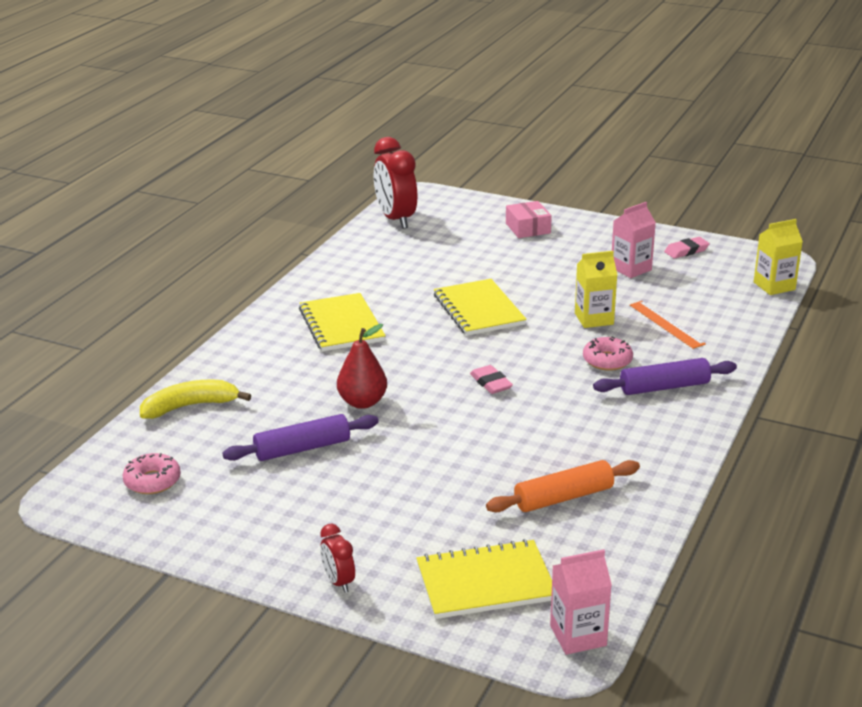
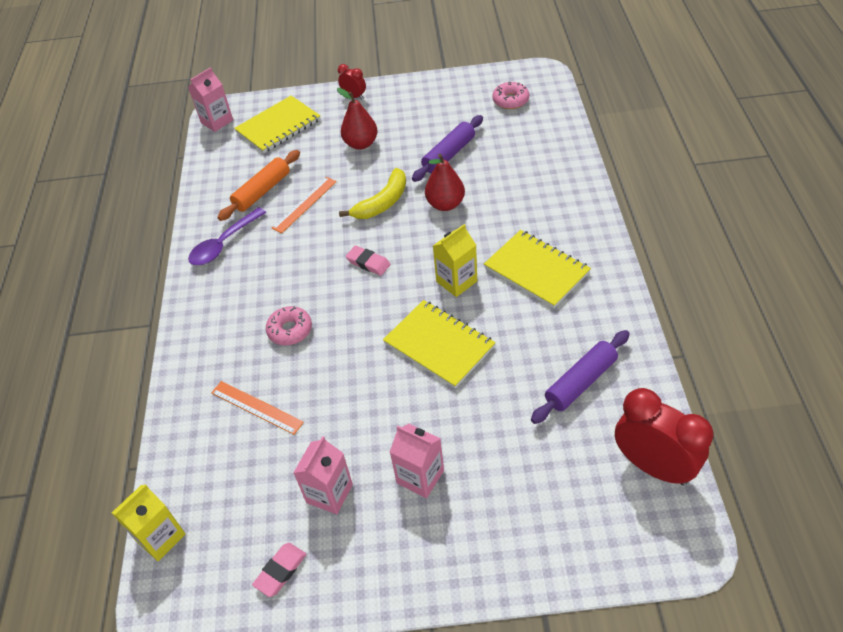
camera: 155 degrees right, 20 degrees up
(190, 406) = (554, 151): yellow banana -> yellow banana (382, 202)
(392, 506) = (361, 144): none -> red pear
(519, 462) = (304, 204): none -> orange ruler
(528, 228) = (492, 527): pink box -> none
(557, 257) = (420, 476): none -> pink carton
(594, 319) = (328, 383): yellow carton -> yellow carton (456, 281)
(643, 456) = (224, 244): none -> purple spoon
(664, 387) = (231, 320): purple rolling pin -> purple rolling pin (581, 382)

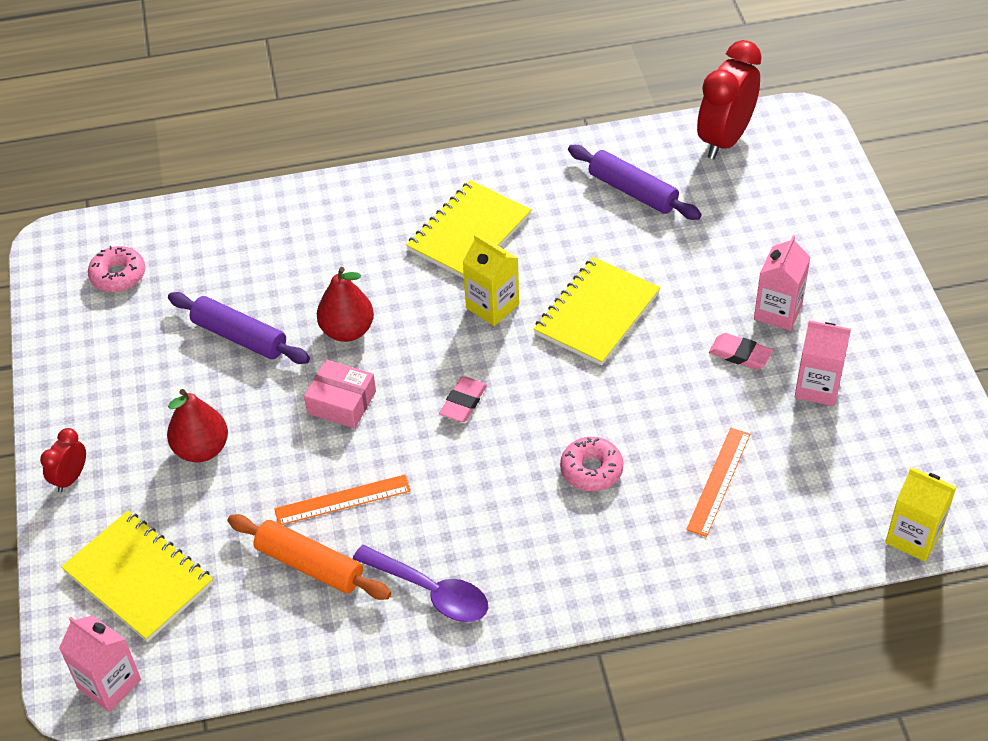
camera: 100 degrees left, 0 degrees up
(280, 571) = (917, 413): pink eraser -> pink eraser (740, 354)
(304, 204) = (342, 500): orange ruler -> orange ruler turned 45 degrees counterclockwise
(382, 202) = (341, 402): yellow banana -> pink box

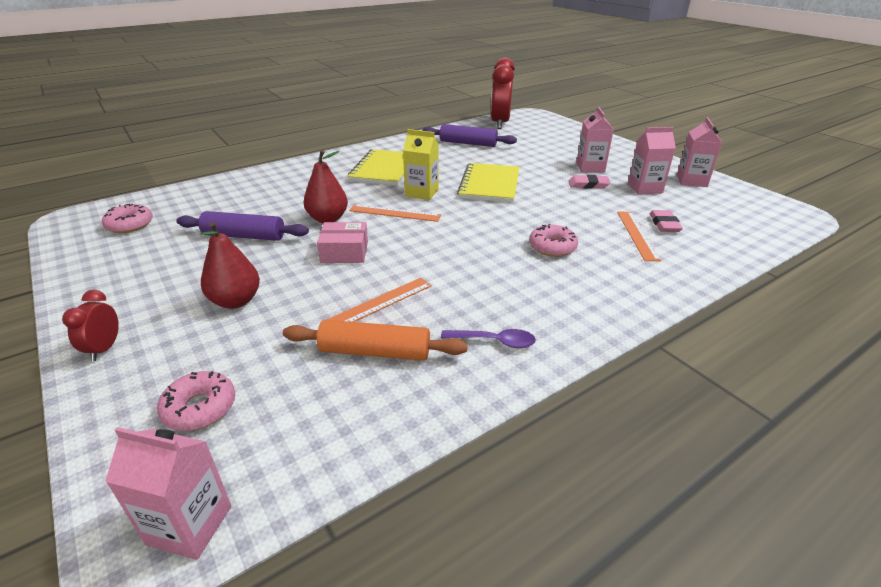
camera: 25 degrees left, 15 degrees down
(138, 578) = (200, 408): yellow notebook -> pink donut
(430, 591) = (494, 341): purple spoon -> purple spoon, size x0.66
(435, 342) = (394, 213): none -> orange ruler
(463, 402) = (436, 234): pink eraser -> pink eraser (664, 224)
(907, 390) = (691, 181): none -> pink carton
(913, 537) = (776, 233): yellow carton -> none

